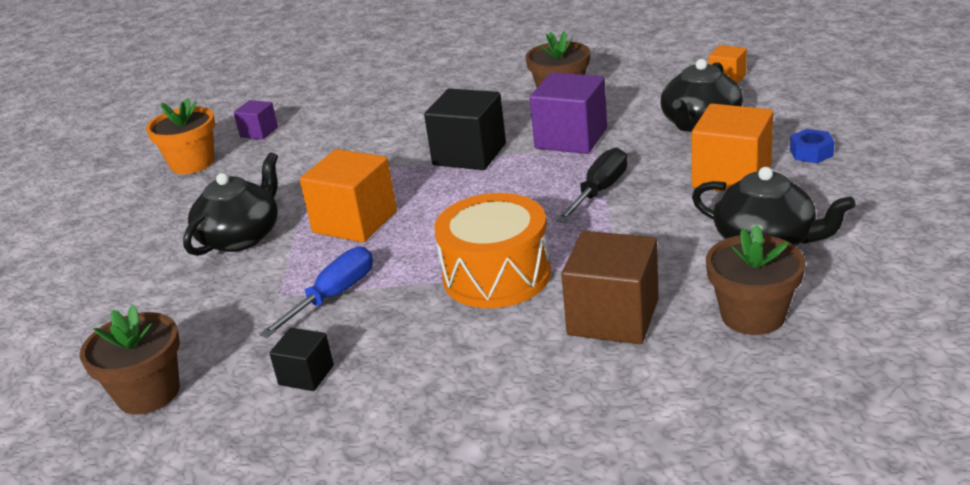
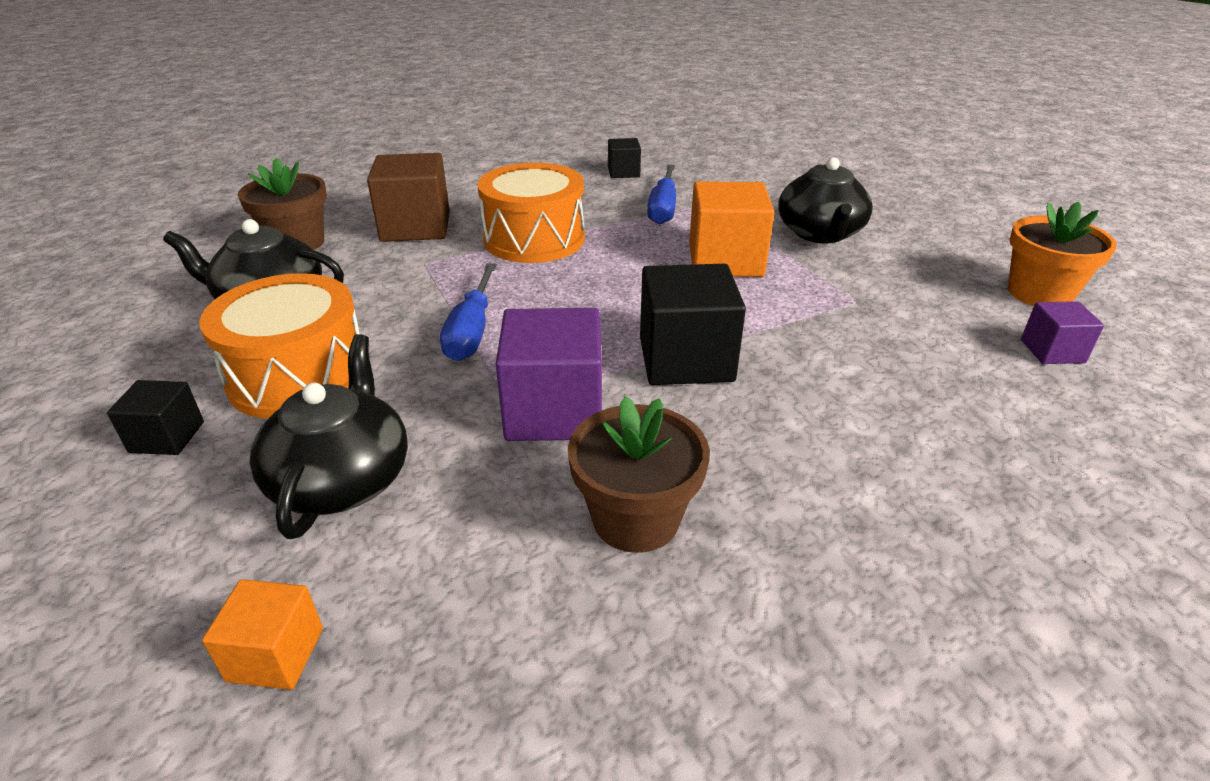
camera: 150 degrees right, 5 degrees up
(148, 393) = (716, 153): brown flower pot -> none
(599, 191) = (472, 331): black screwdriver -> blue screwdriver
(731, 177) = (298, 376): orange cube -> orange drum
(811, 153) = (167, 437): blue nut -> black cube

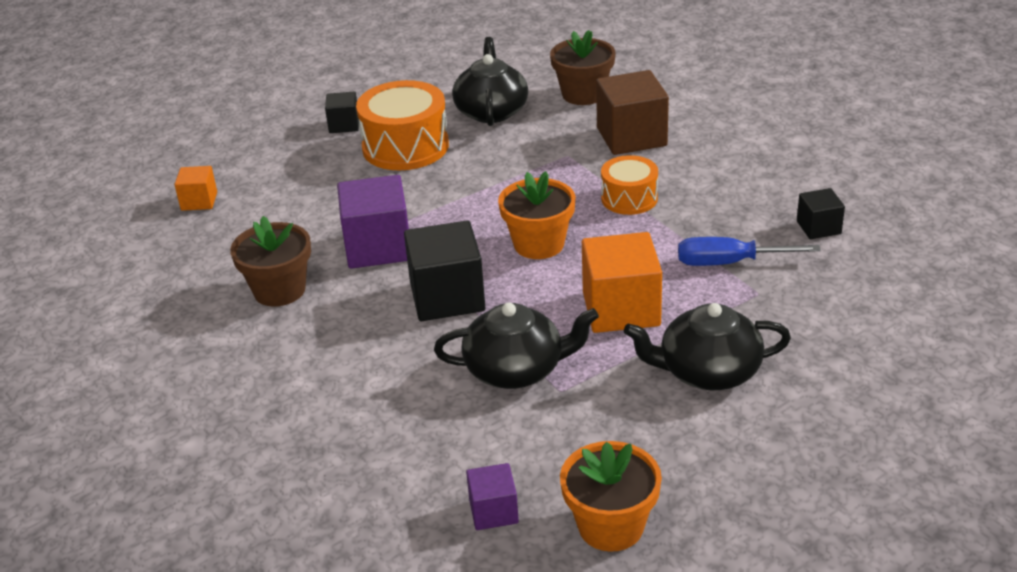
camera: 85 degrees right, 0 degrees up
(342, 479) = (311, 187): black teapot -> black teapot (516, 369)
(472, 331) = (469, 197): blue screwdriver -> none
(534, 239) = (629, 198): orange drum -> orange drum, size x0.60
(597, 293) = (539, 244): none -> orange flower pot

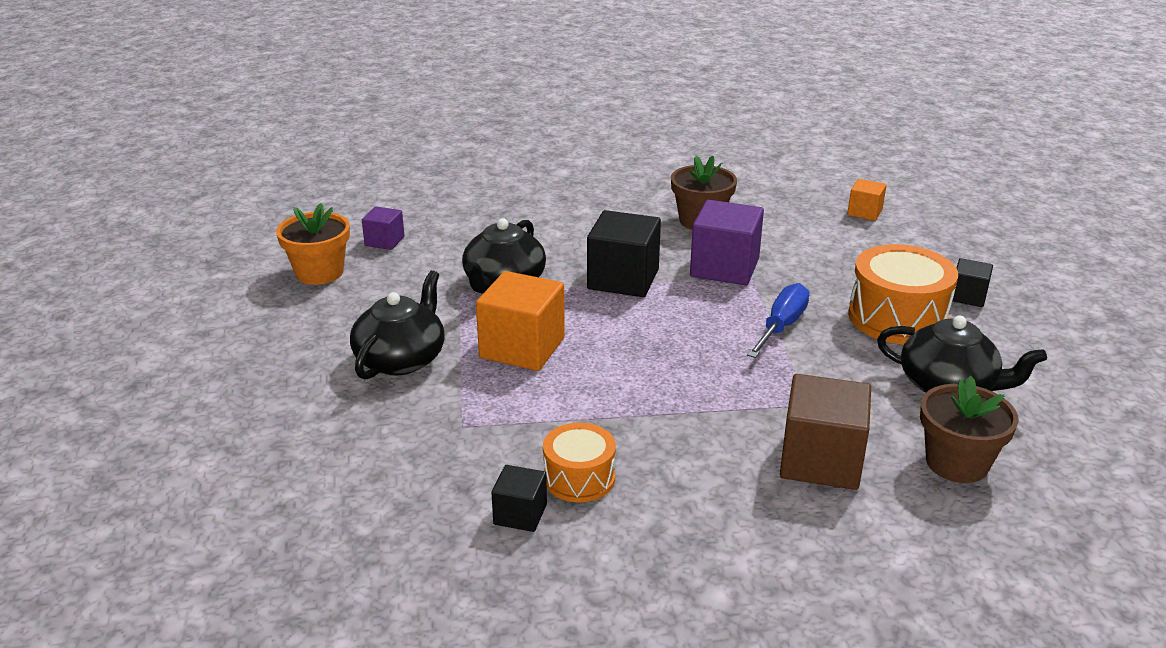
camera: 115 degrees right, 5 degrees down
(539, 244) = (657, 339): orange flower pot -> none
(629, 198) = (690, 412): orange drum -> orange drum (579, 478)
(730, 263) = (523, 429): blue screwdriver -> blue screwdriver (781, 326)

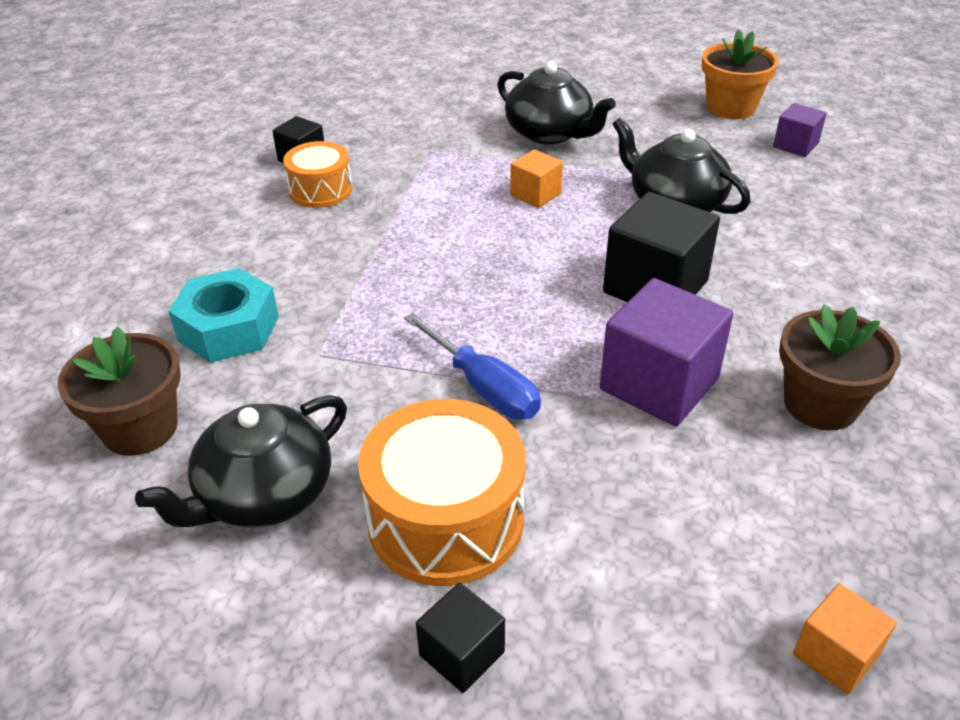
camera: 110 degrees right, 10 degrees up
(522, 348) = (535, 194): orange cube -> orange cube, size x0.54
(821, 461) = (229, 328): brown cube -> turquoise nut

